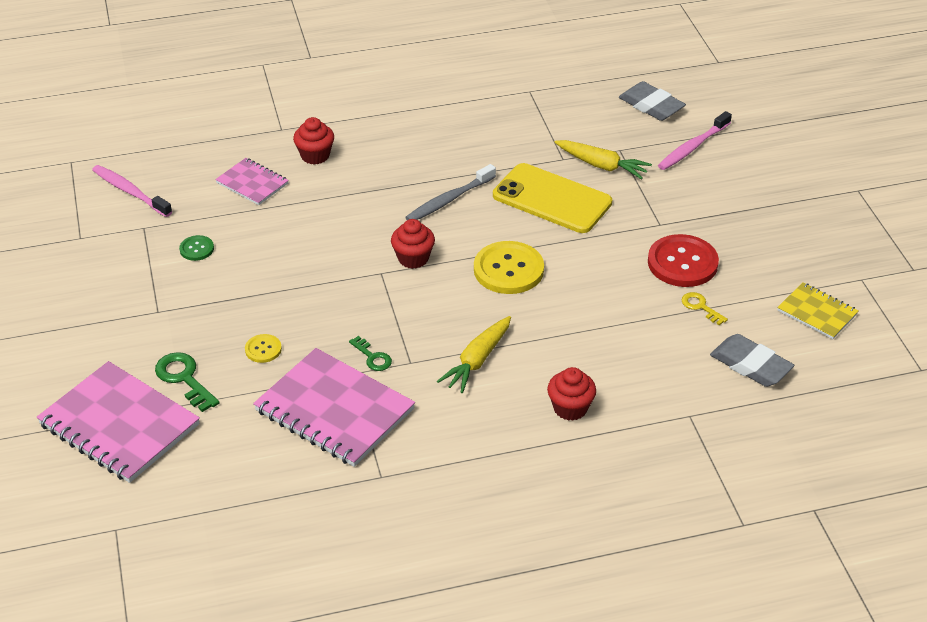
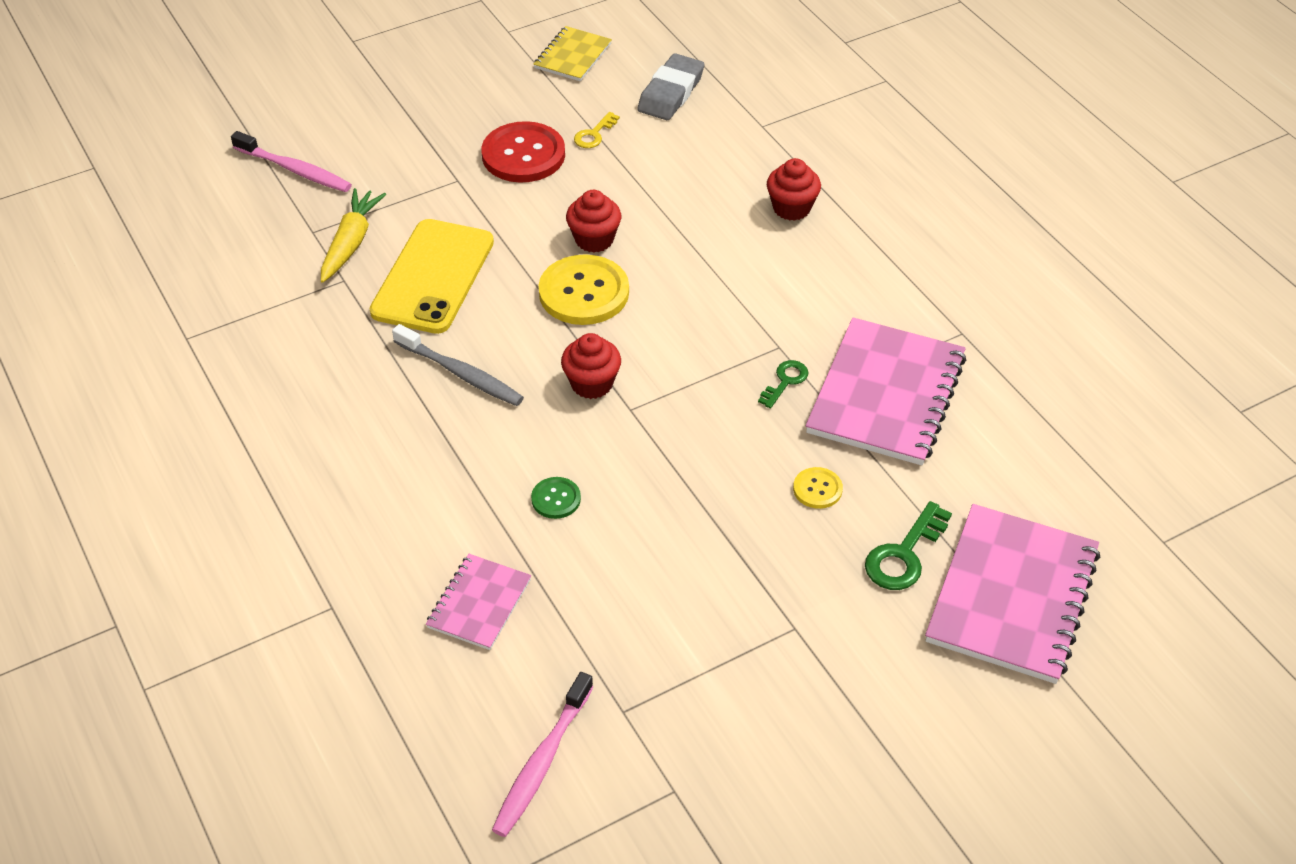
camera: 105 degrees left, 5 degrees up
(196, 249) = (650, 625): green button -> green button (556, 499)
(315, 155) = (392, 545): red cupcake -> red cupcake (594, 239)
(477, 360) = (751, 291): yellow carrot -> none
(651, 106) = (207, 215): grey eraser -> none

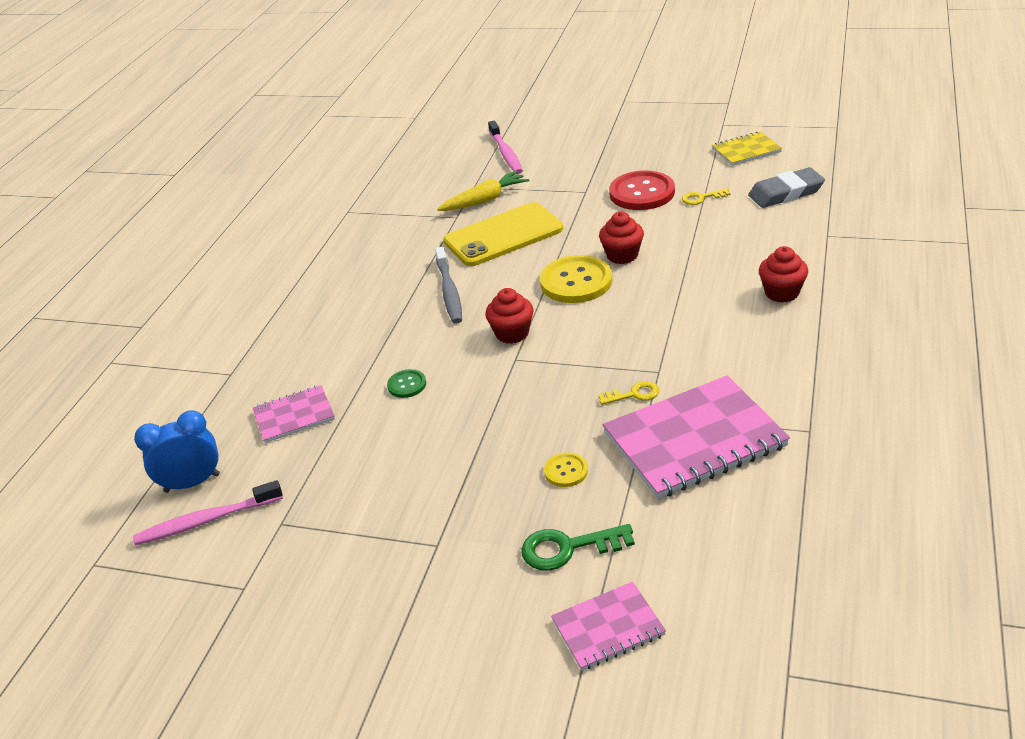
camera: 50 degrees right, 10 degrees down
(469, 740) = (192, 483): none -> blue clock
(785, 381) = (634, 394): green key -> yellow key
(1012, 596) = (608, 628): pink notebook -> pink notebook, size x0.53

